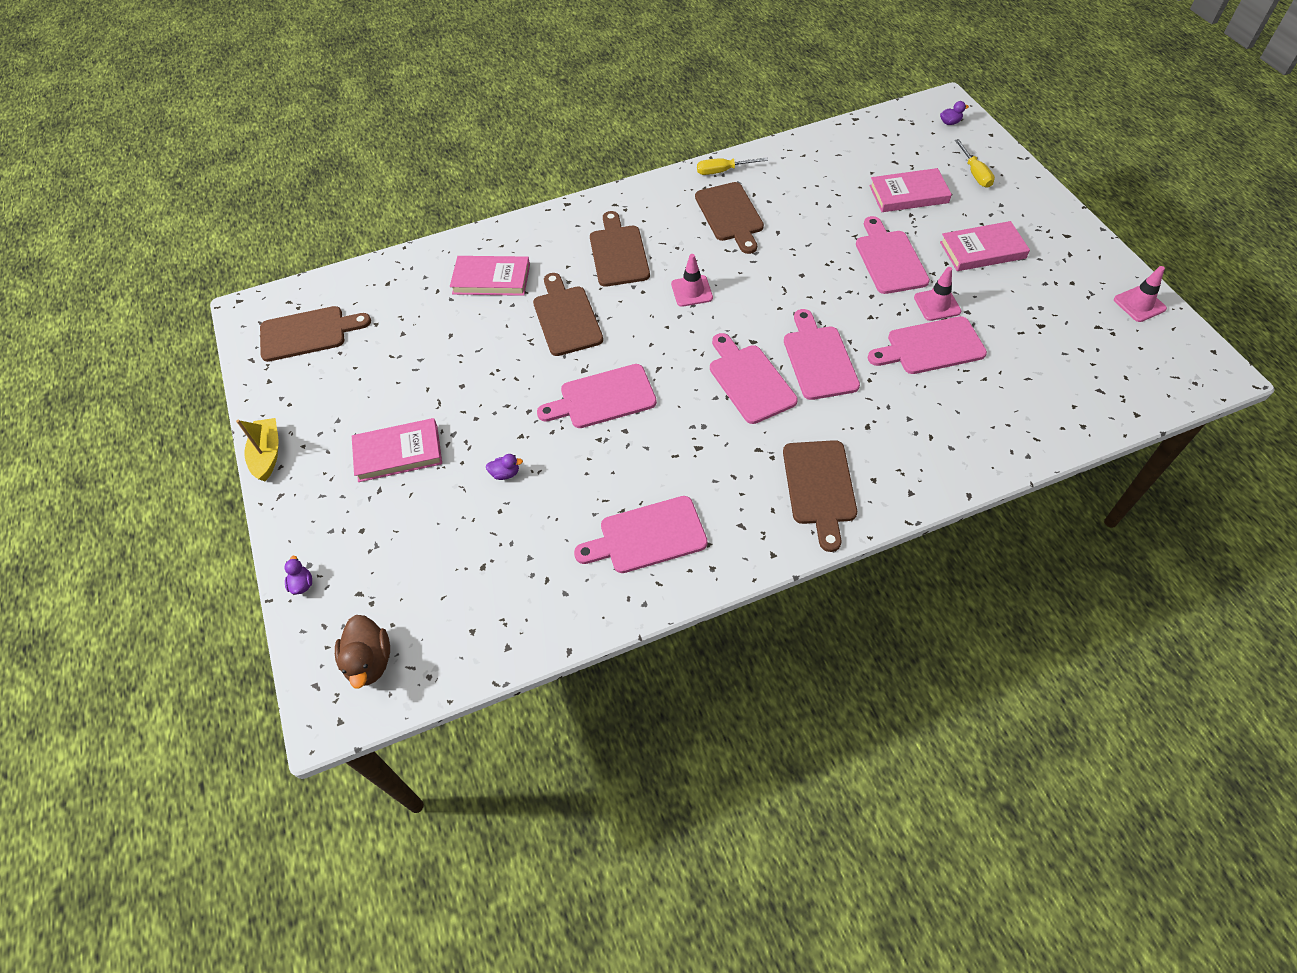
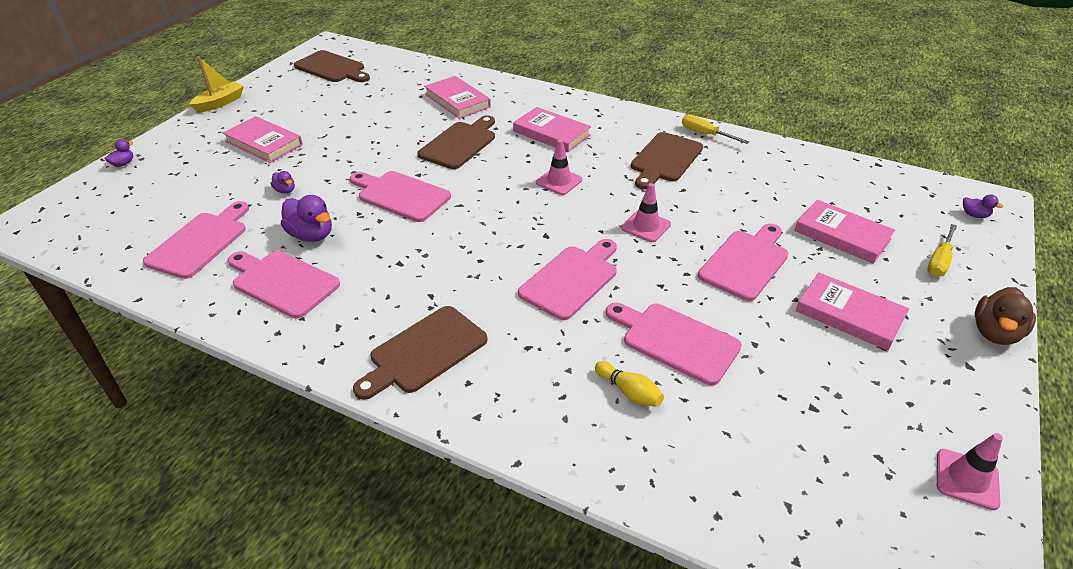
camera: 45 degrees right, 15 degrees down
(369, 661) = (74, 218): brown duck -> brown duck (995, 333)
(598, 486) = (311, 235): none -> purple duck
(618, 253) = (551, 133): brown cutting board -> pink book
(749, 381) = (500, 254): pink cutting board -> pink cutting board (200, 242)
(937, 304) = (734, 319): pink traffic cone -> pink traffic cone (646, 226)
(956, 401) = (629, 392): none -> yellow bowling pin

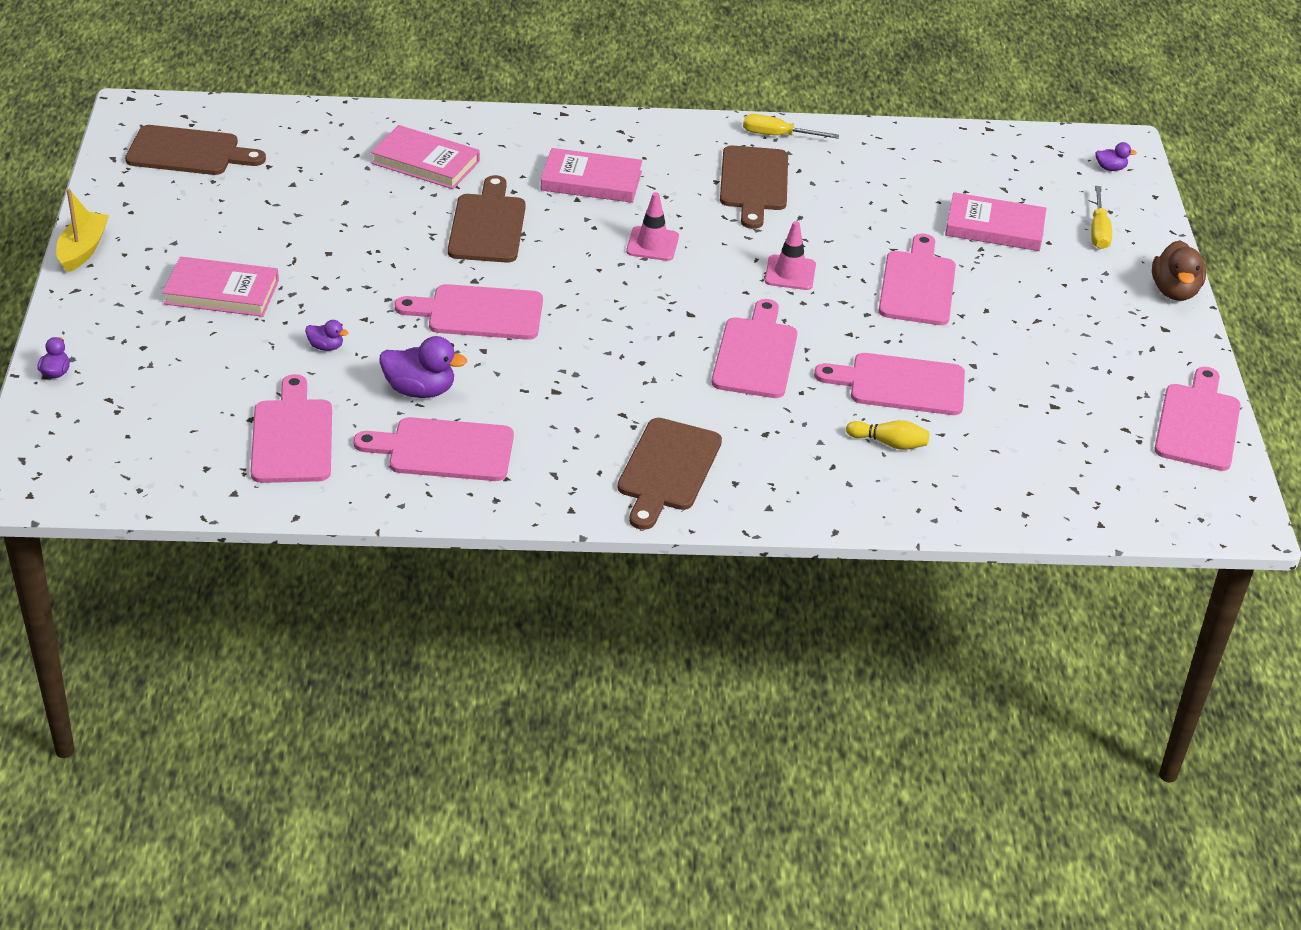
camera: 30 degrees left, 0 degrees up
(849, 315) = (1042, 311): pink book -> none
(967, 479) = (1198, 424): pink traffic cone -> pink cutting board

